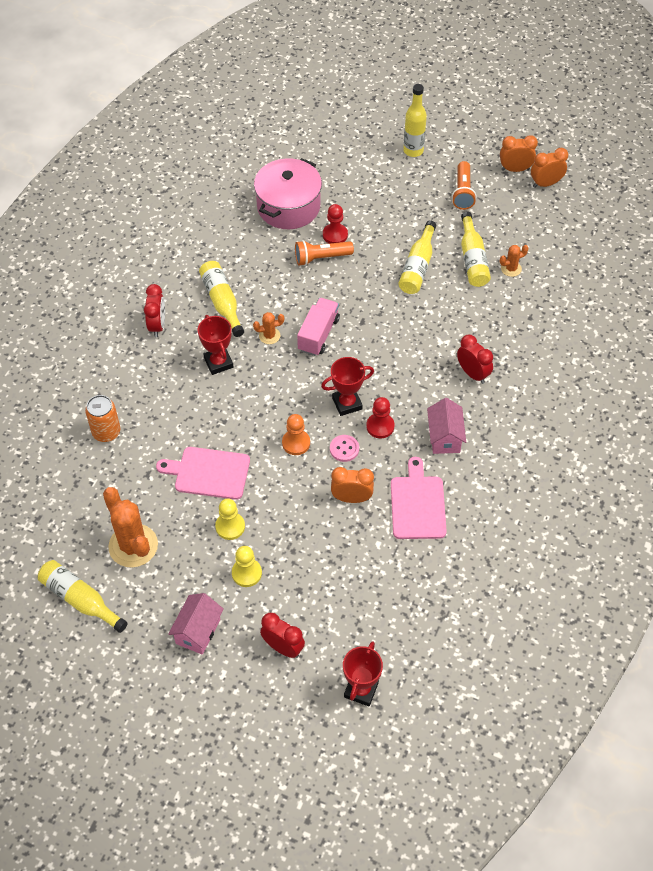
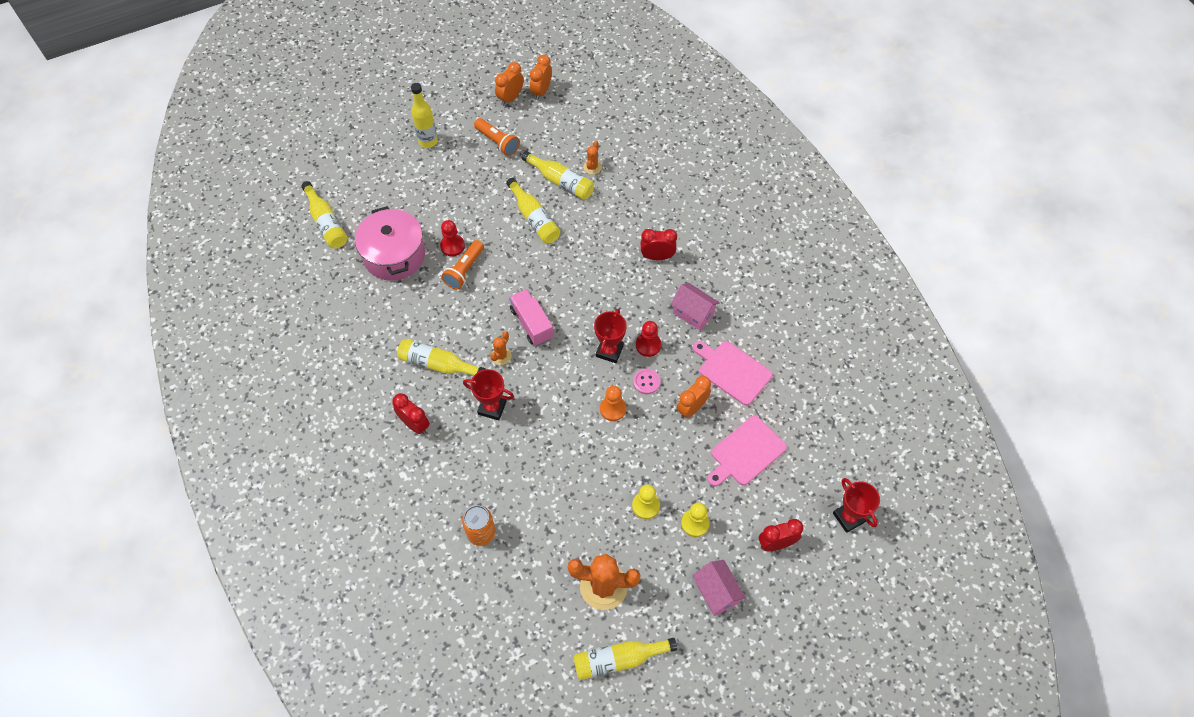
camera: 50 degrees left, 5 degrees up
(209, 473) = (586, 486): pink cutting board -> pink cutting board (746, 452)
(273, 148) = (326, 223): none -> yellow bottle

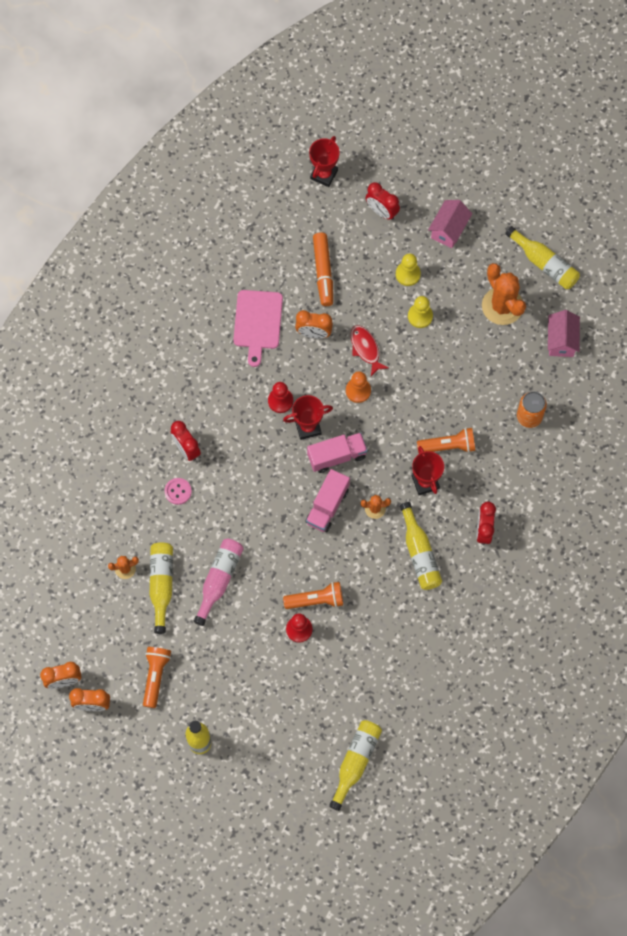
camera: 125 degrees left, 10 degrees up
(394, 255) = (345, 673): pink pot -> none
(508, 447) = (448, 446): none -> orange flashlight
(534, 218) = (219, 580): yellow bottle -> pink bottle
(568, 356) = (337, 456): none -> pink truck
(646, 382) = (315, 381): pink button -> pink button (178, 491)
(647, 440) = (365, 349): none -> red fish
(693, 313) = (224, 385): pink house -> pink house (561, 340)
(746, 452) = (323, 272): pink cutting board -> orange marker

